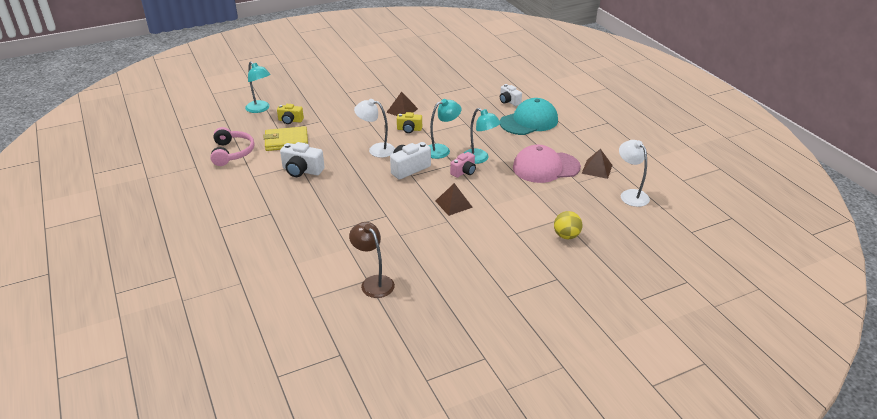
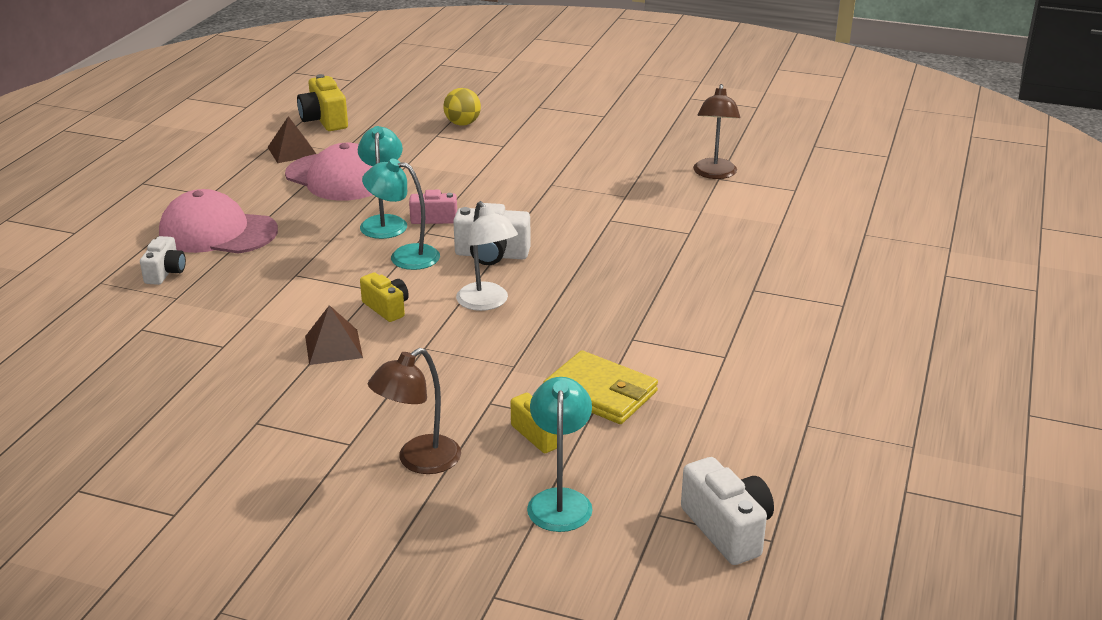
camera: 135 degrees left, 5 degrees down
(232, 153) = (717, 420): pink headphones -> none
(302, 170) = (639, 327): white camera -> white camera (727, 529)
(318, 98) = (419, 461): none -> brown lamp
(453, 204) = (514, 195): brown pyramid -> none
(529, 121) = (217, 232): turquoise cap -> pink cap
(630, 195) = (324, 120): white lamp -> yellow camera

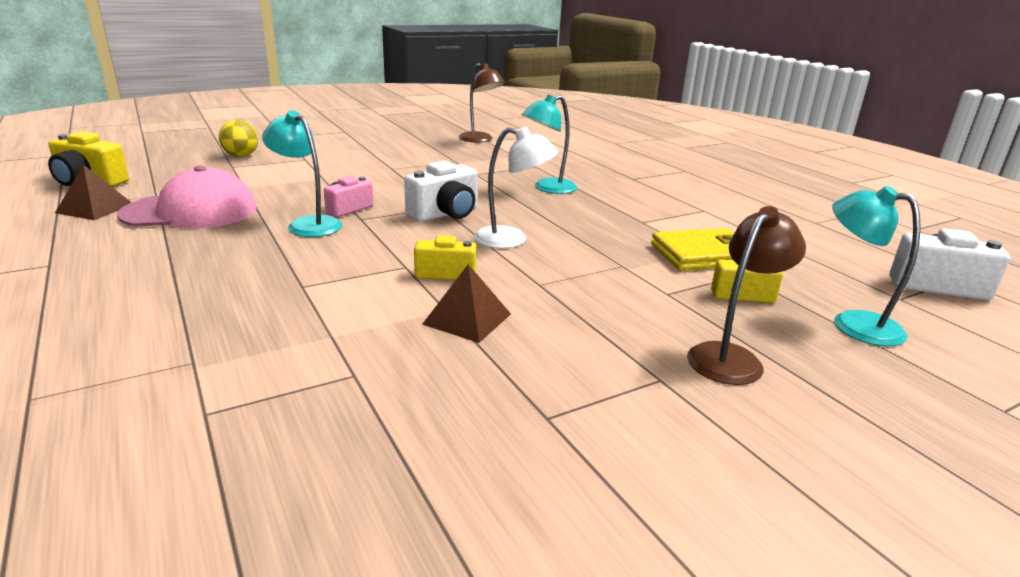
camera: 50 degrees left, 5 degrees down
(165, 273) = (125, 347): white camera -> none
(217, 232) = (128, 289): pink cap -> none
(404, 256) = (378, 237): turquoise lamp -> turquoise lamp (548, 188)
(419, 461) = (732, 357): brown lamp -> brown lamp turned 135 degrees counterclockwise

